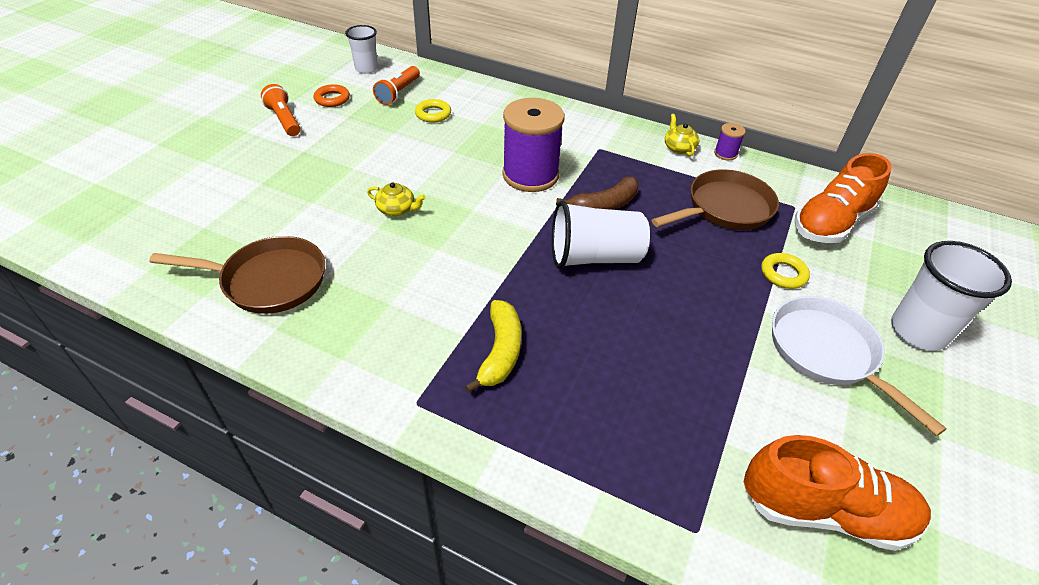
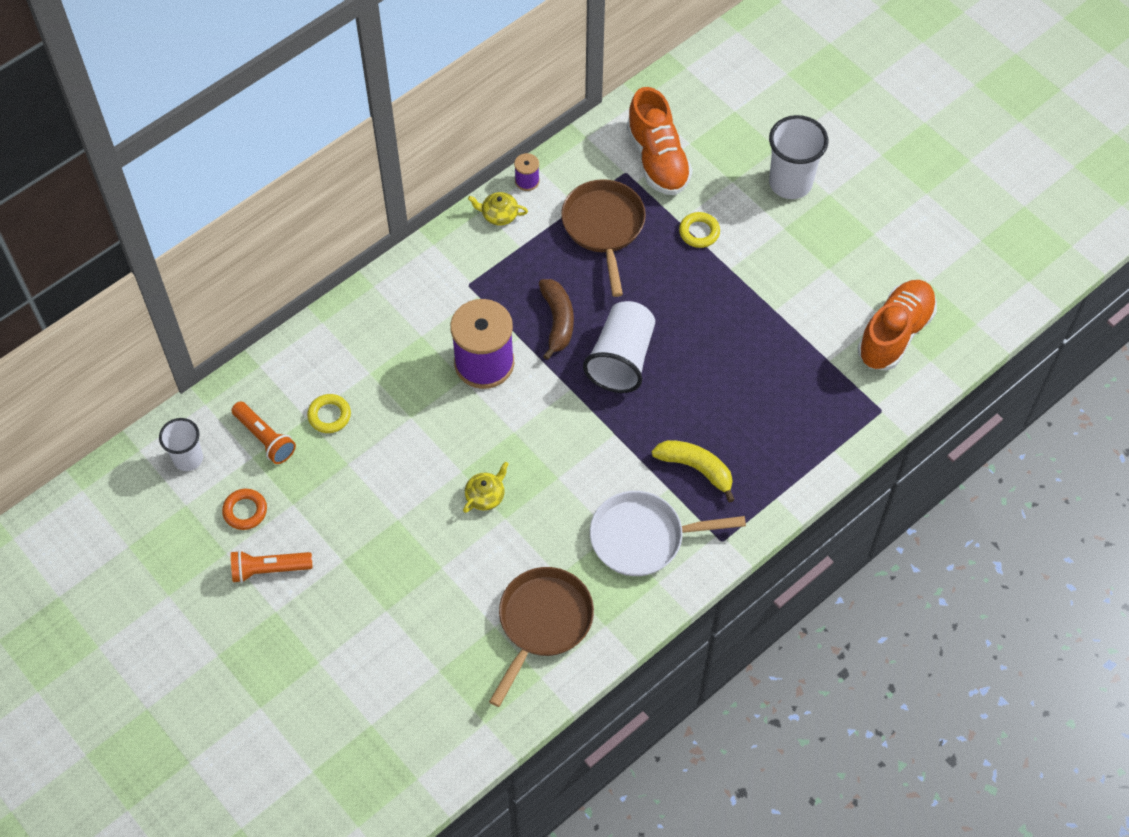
camera: 65 degrees left, 15 degrees up
(827, 353) = (784, 253): white pan -> white pan (643, 537)

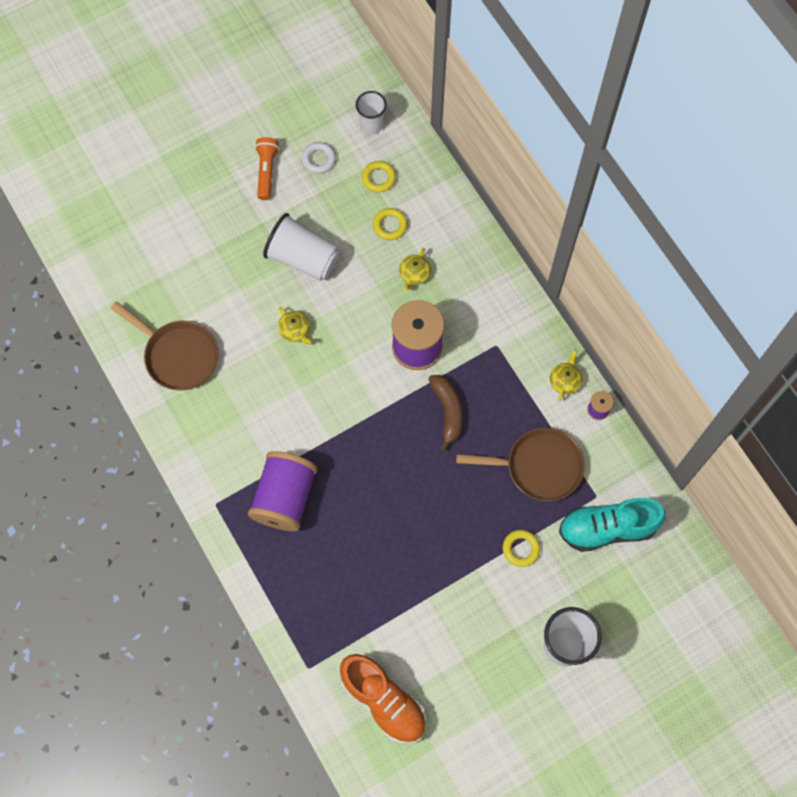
camera: 100 degrees right, 10 degrees up
(245, 511) = (318, 159): orange ring -> white ring
(265, 438) = (378, 178): orange flashlight -> yellow ring
(391, 379) = (414, 274): none -> yellow teapot
(557, 321) = (447, 411): brown banana -> brown banana turned 105 degrees counterclockwise
(621, 359) = (401, 457): white cup -> white cup (303, 258)
(643, 537) = (232, 443): white pan -> none
(657, 159) = (607, 528): orange shoe -> turquoise shoe
(696, 468) = (285, 497): yellow banana -> purple spool

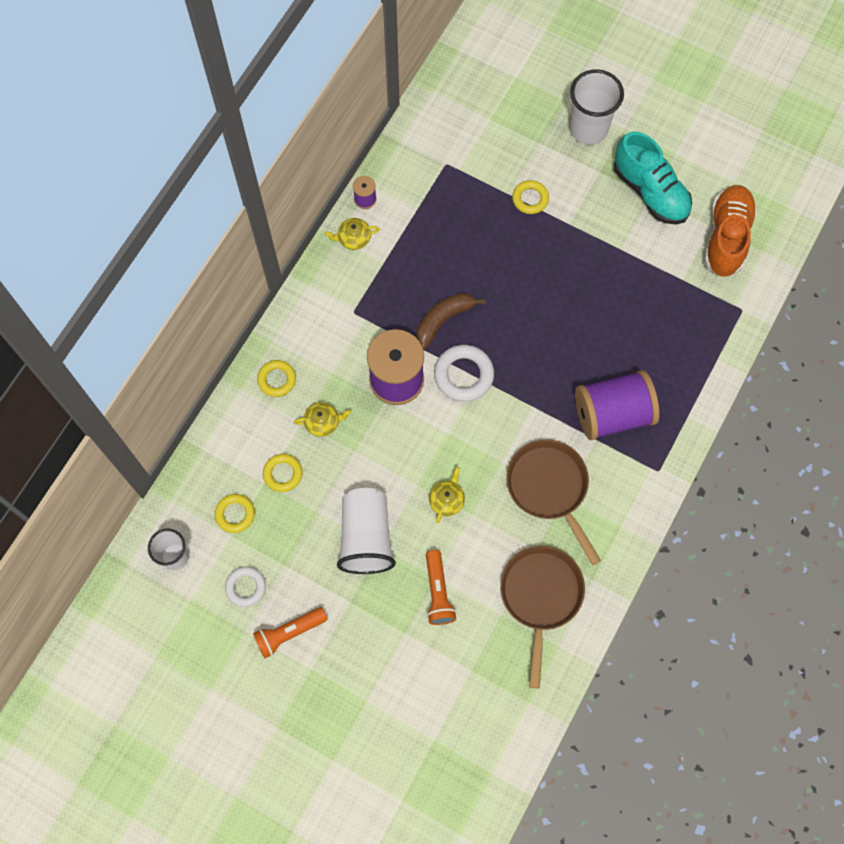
camera: 120 degrees left, 0 degrees up
(229, 285) = (438, 592): none -> orange flashlight
(389, 400) = (463, 375): none -> white ring
(470, 259) = (277, 380): none -> yellow ring
(538, 467) = (448, 221): brown pan -> brown pan (549, 488)
(607, 528) = (468, 143): turquoise shoe -> turquoise shoe (650, 191)

